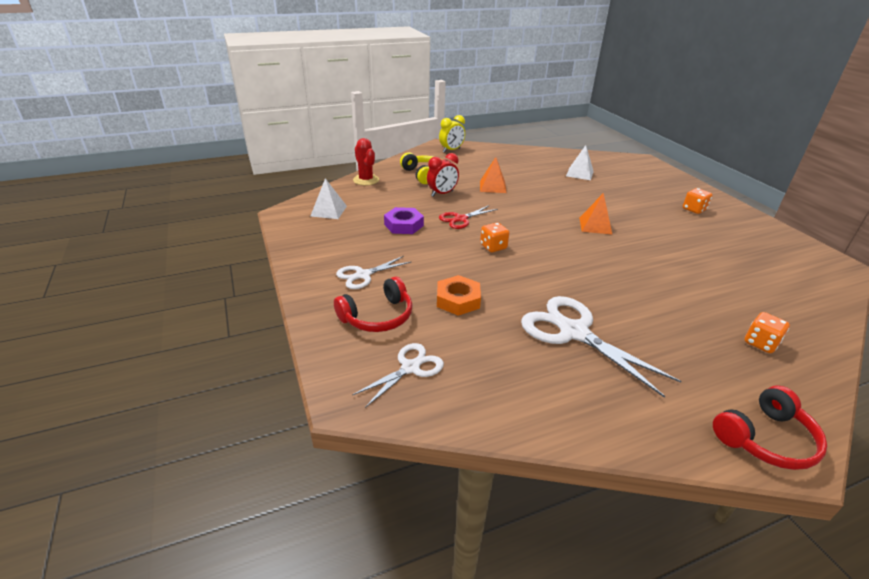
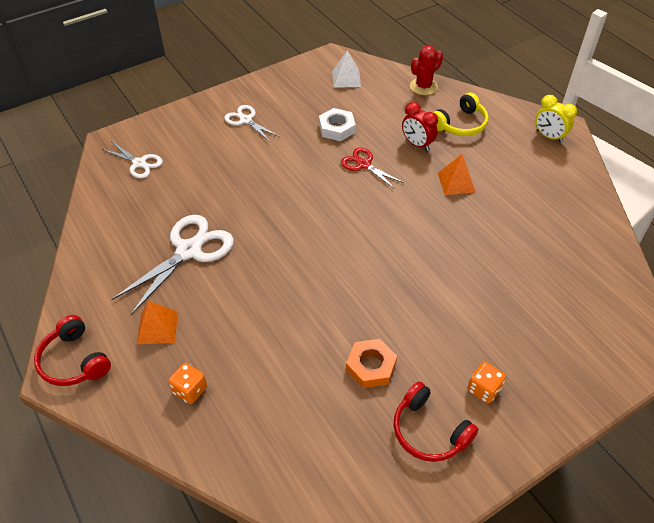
camera: 80 degrees right, 15 degrees up
(377, 316) = (193, 138): red headphones -> red headphones (429, 431)
(404, 225) = (337, 128): purple nut -> white nut
(458, 300) = (222, 178): orange nut -> orange nut (371, 366)
(493, 247) = (315, 192): orange dice -> none
(579, 173) = (545, 265): white pyramid -> none
(595, 225) = (391, 275): orange pyramid -> orange pyramid (157, 327)

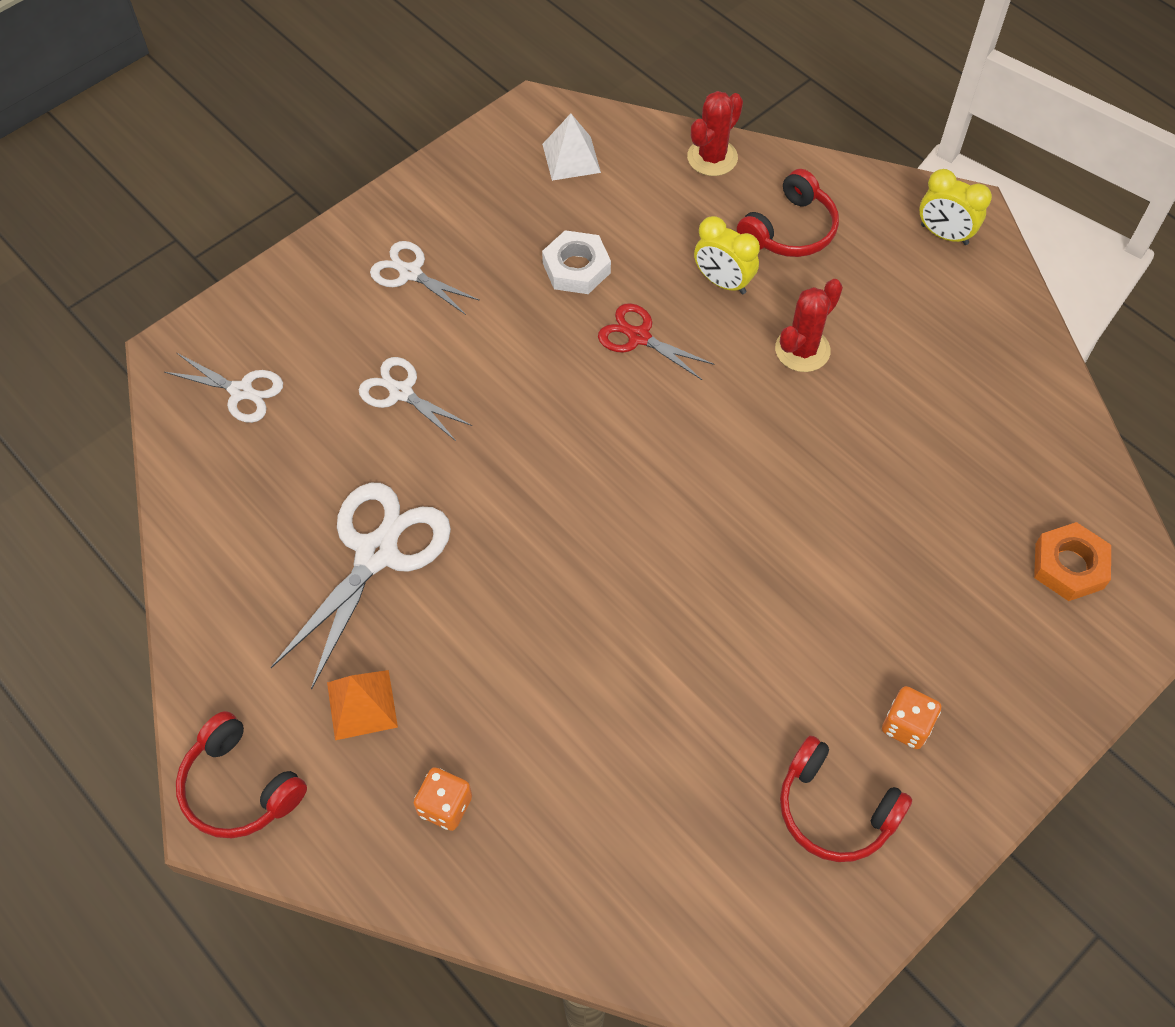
camera: 10 degrees left, 10 degrees up
(225, 174) = (401, 392): none -> white scissors
(371, 366) = (724, 716): orange nut -> orange nut (1069, 566)
(417, 144) = (723, 282): red clock -> yellow clock
(456, 182) = (802, 350): orange pyramid -> red cactus
(460, 124) = (790, 230): yellow headphones -> red headphones

